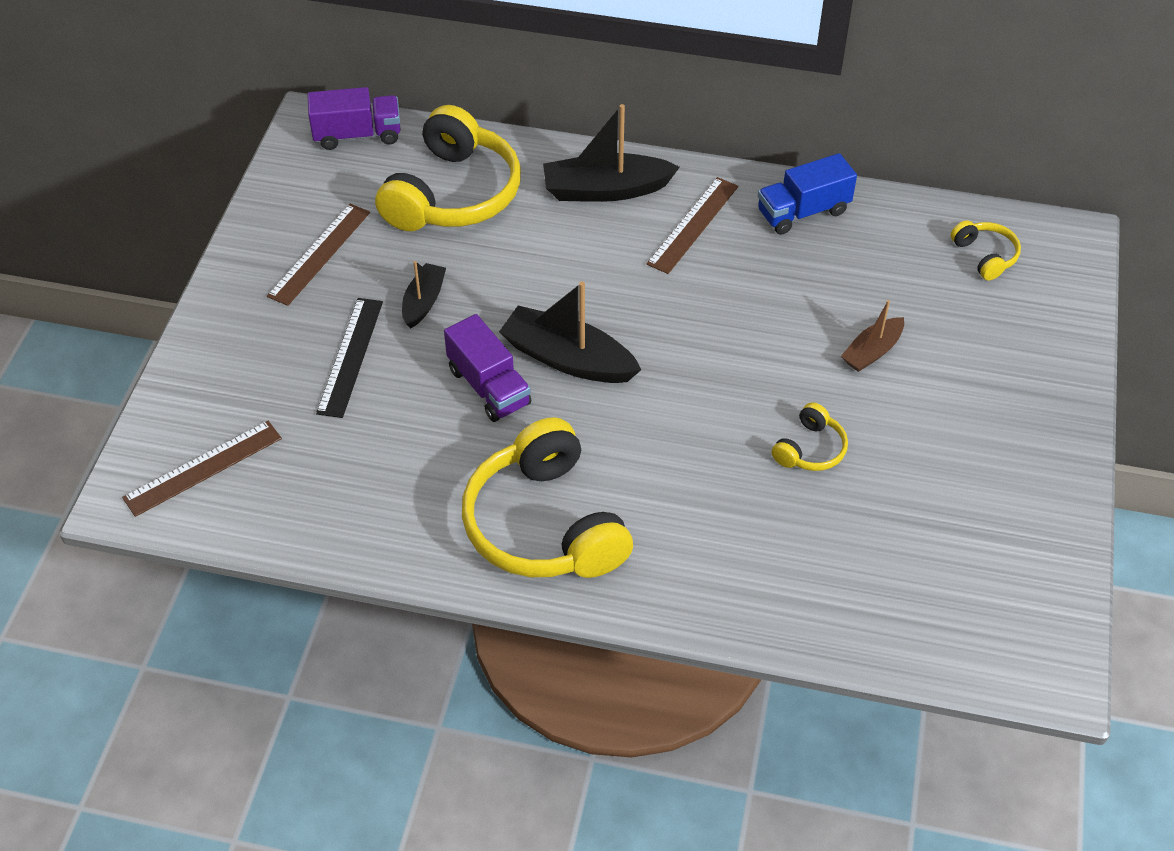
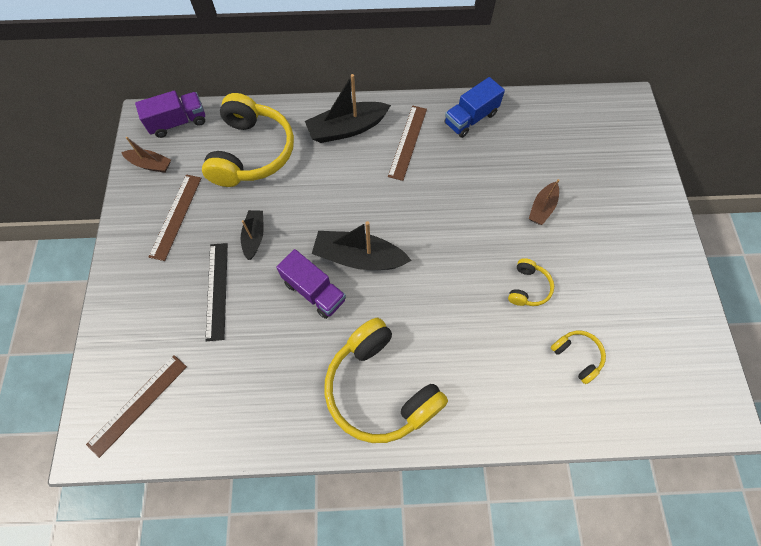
camera: 15 degrees left, 15 degrees up
(302, 181) = (150, 164): none -> brown boat
(985, 256) = (585, 125): yellow headphones -> yellow headphones (577, 356)

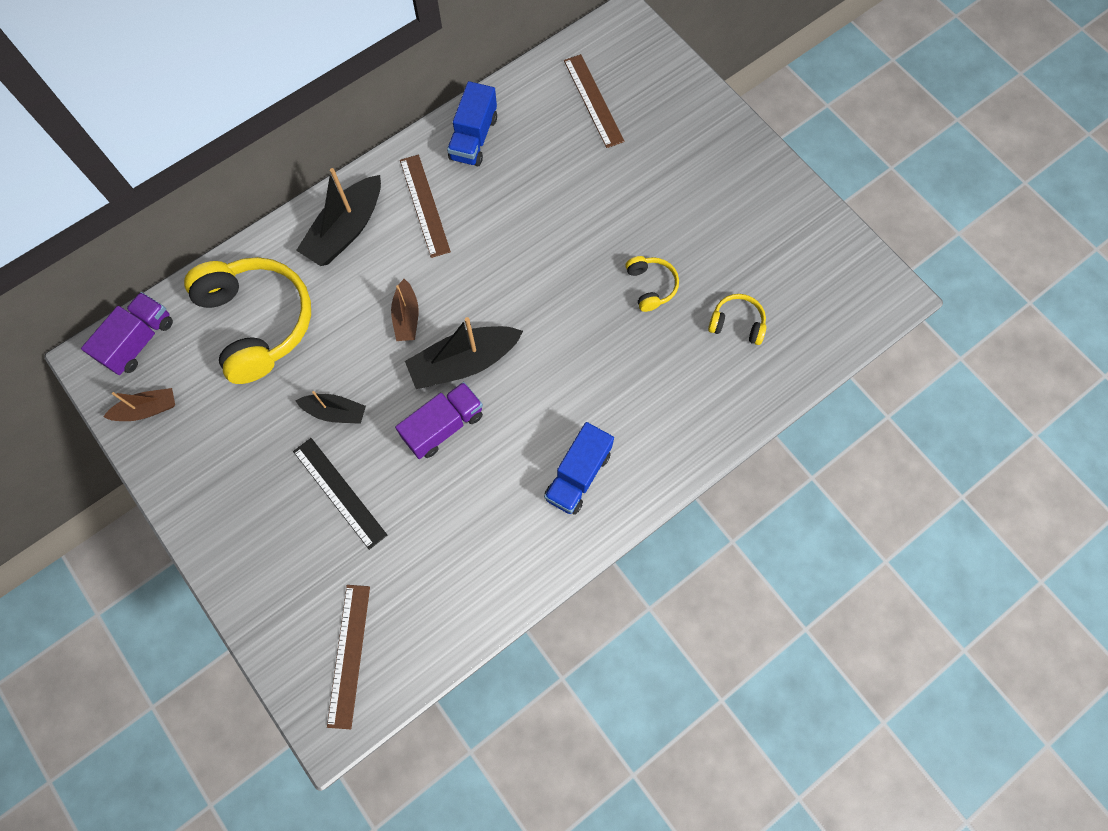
camera: 35 degrees left, 5 degrees up
(176, 216) = (227, 446): brown ruler -> brown ruler (593, 100)
(254, 237) = (335, 412): black boat -> black boat turned 135 degrees clockwise
(314, 291) = (443, 426): purple truck -> purple truck turned 45 degrees counterclockwise
(380, 388) = (578, 475): yellow headphones -> blue truck
(542, 208) = (612, 194): brown boat -> brown boat (406, 317)

